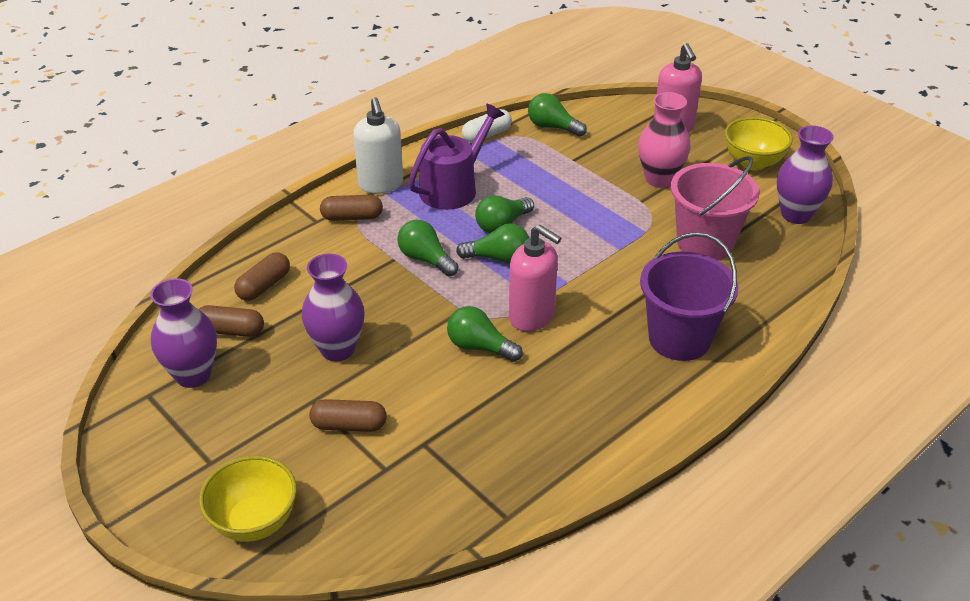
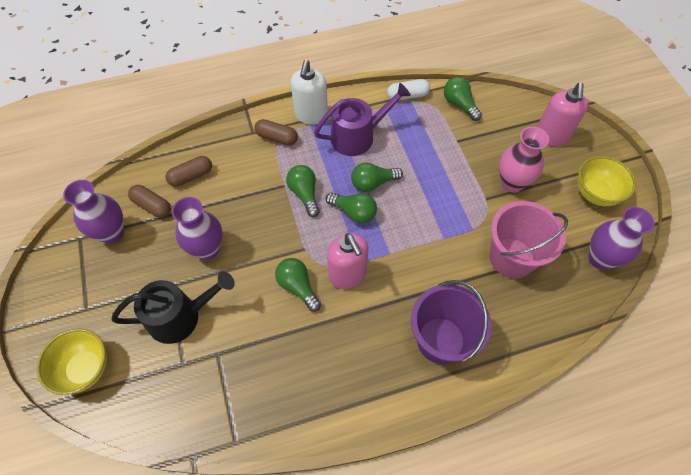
camera: 25 degrees right, 20 degrees up
(349, 425) = (180, 316): brown capsule -> black watering can

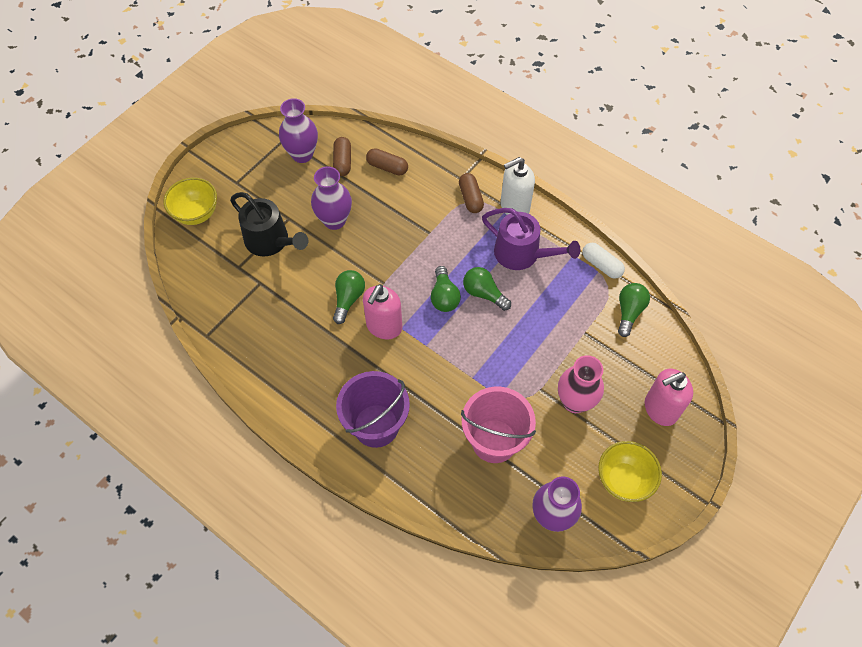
camera: 55 degrees right, 0 degrees up
(304, 194) = (433, 252): green light bulb -> none

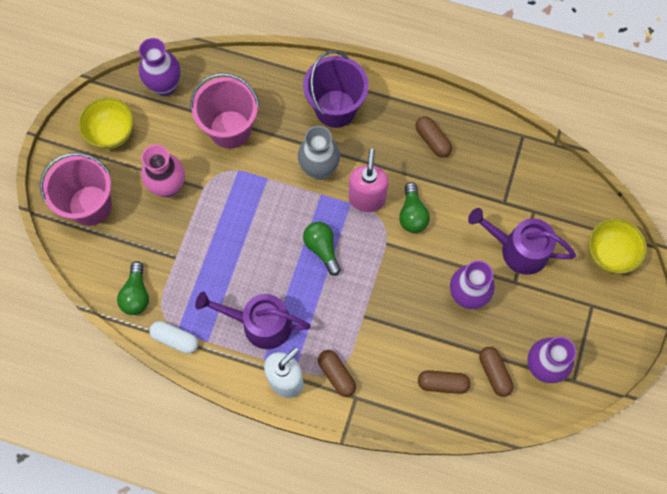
camera: 160 degrees right, 10 degrees up
(270, 241) = (518, 249): black watering can -> purple watering can
(295, 360) = (432, 140): none -> brown capsule
(418, 369) = (319, 169): none -> grey vase
(484, 293) = (285, 265): green light bulb -> none
(660, 409) = (90, 205): pink soap dispenser -> pink bucket

